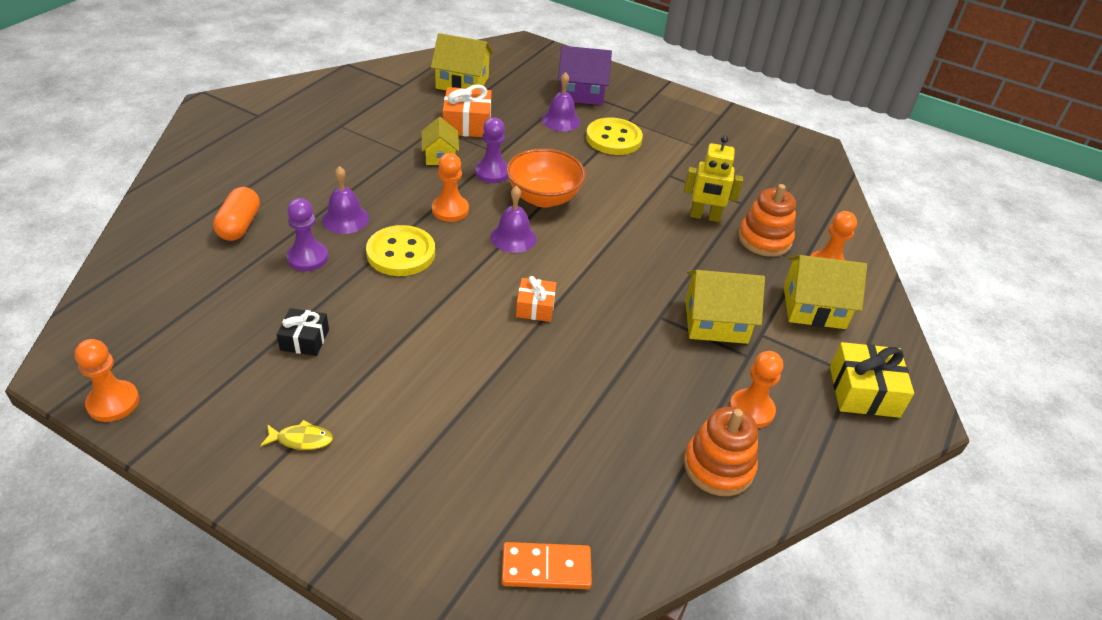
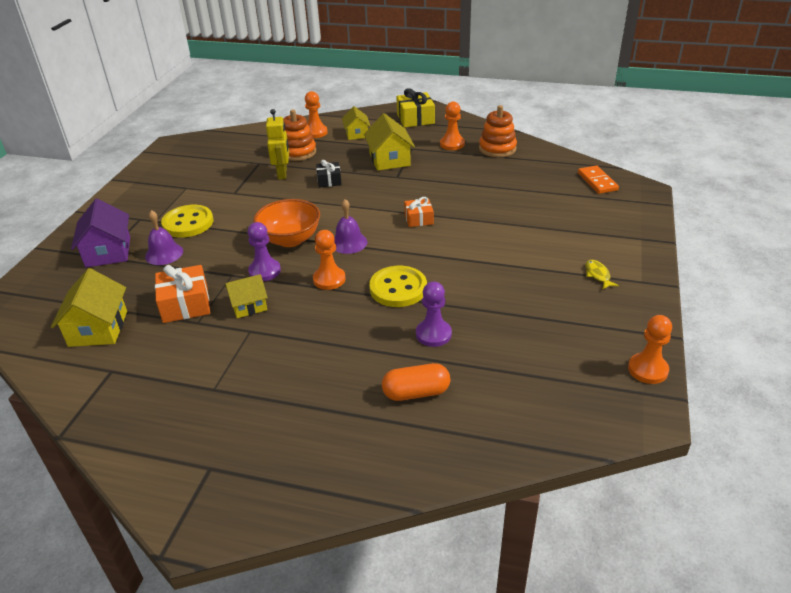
camera: 100 degrees left, 5 degrees down
(304, 340) = (520, 303): black gift -> black gift (329, 180)
(345, 219) = (371, 331): purple bell -> none
(814, 307) = (356, 134): yellow house -> yellow house, size x0.64

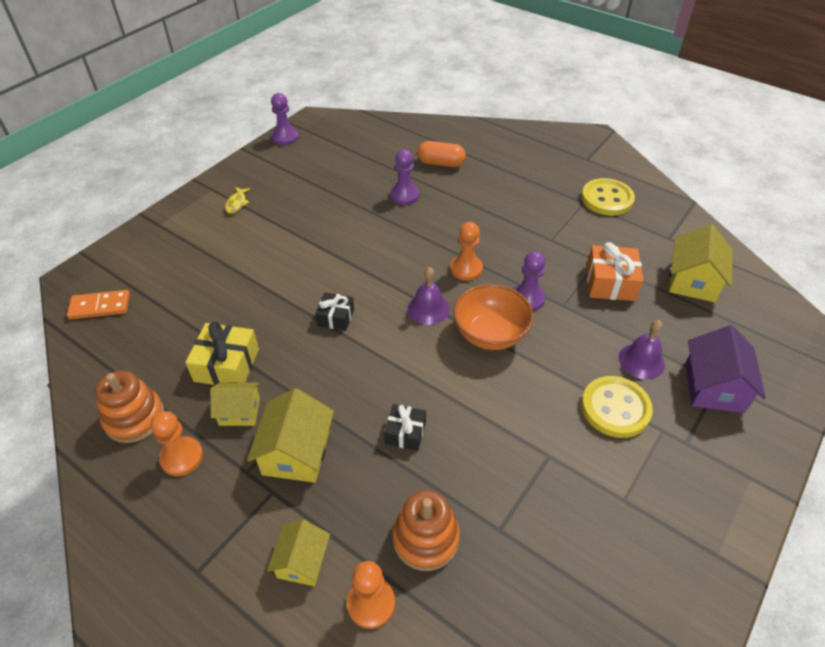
camera: 160 degrees left, 10 degrees up
(249, 306) = (548, 263): yellow house -> yellow house (239, 411)
(282, 174) = (467, 478): yellow robot -> none
(398, 288) = (408, 241): yellow button -> yellow button (607, 199)
(415, 119) = (171, 573): yellow gift -> yellow gift (227, 365)
(419, 219) = (336, 317): orange gift -> black gift
(597, 182) = (100, 307): orange domino -> orange domino turned 75 degrees clockwise
(647, 370) = (285, 137): orange pawn -> purple pawn

